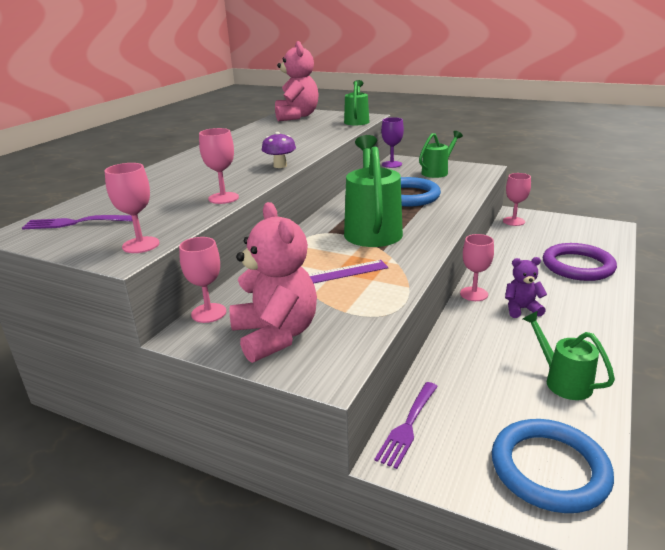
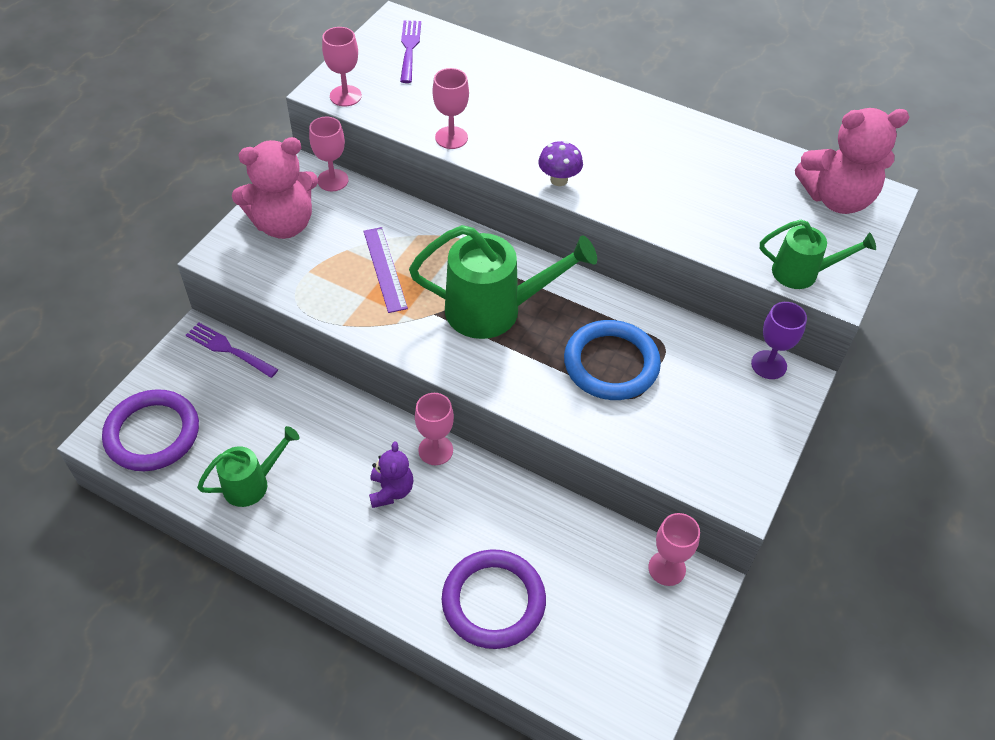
camera: 90 degrees right, 25 degrees up
(437, 172) = (724, 422): green watering can -> none
(549, 469) = (152, 433): blue ring -> purple ring

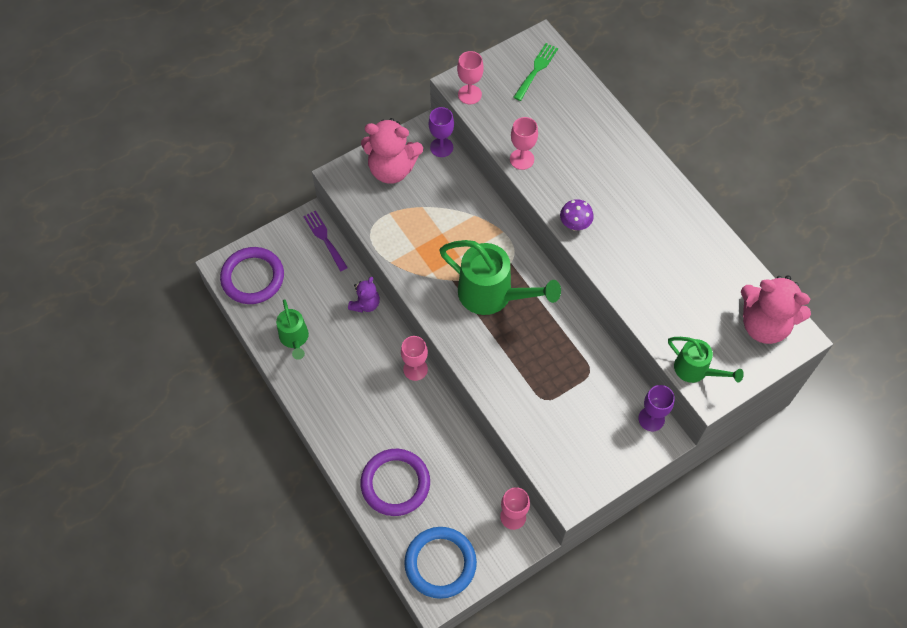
camera: 30 degrees right, 10 degrees up
(252, 483) = (294, 339): green watering can -> green watering can turned 75 degrees clockwise
(333, 180) = (441, 147): pink goblet -> purple goblet
(384, 269) = (438, 232): purple ruler -> none
(391, 490) = (373, 383): purple teddy bear -> purple teddy bear (365, 304)
(409, 48) = (536, 69): purple fork -> green fork
(611, 364) = (545, 369): blue ring -> blue ring (440, 563)

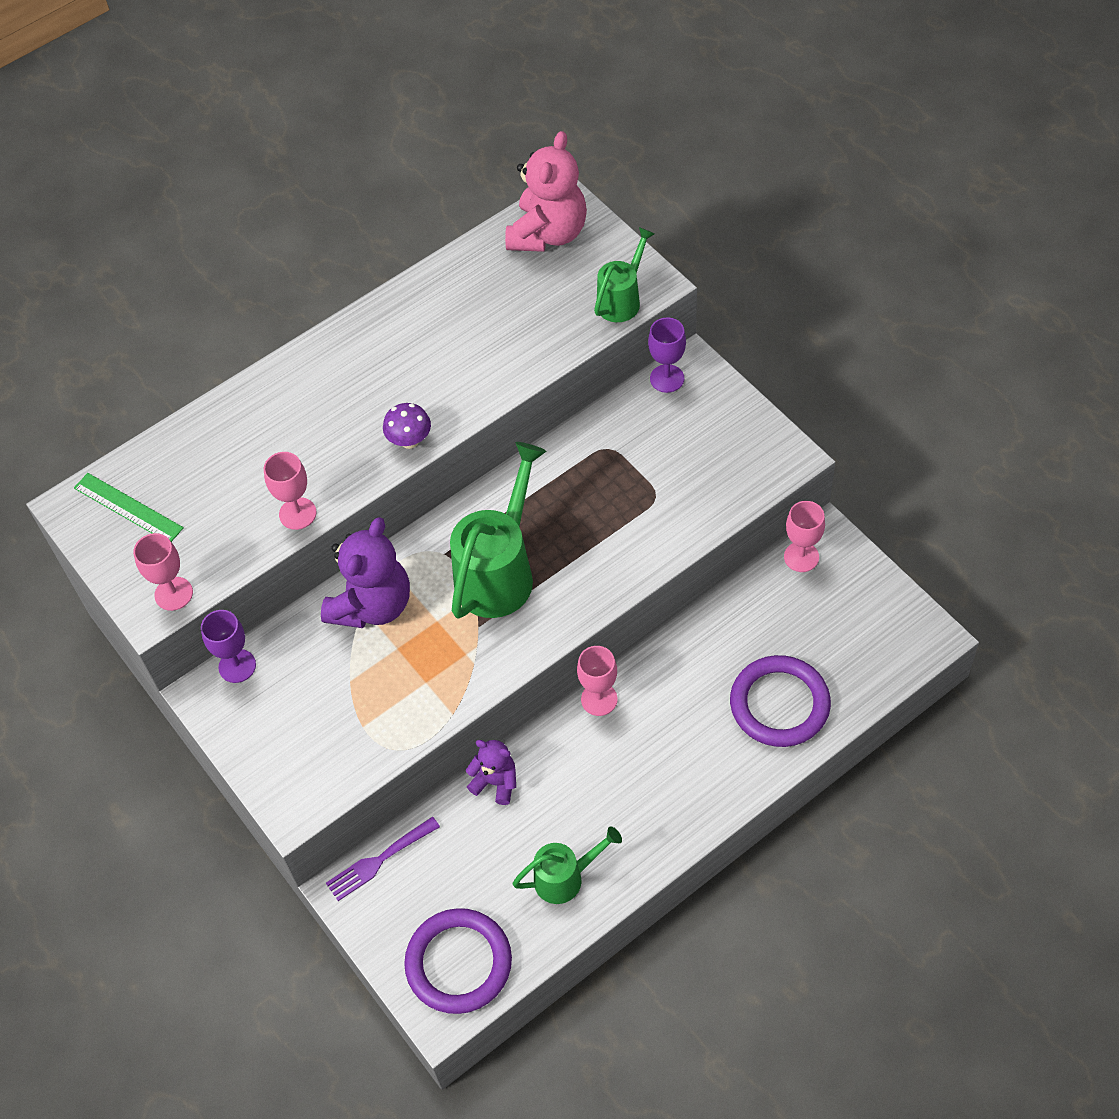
camera: 90 degrees left, 5 degrees down
(392, 169) = (279, 733): pink teddy bear -> none
(440, 563) = (882, 635): blue ring -> none
(476, 220) = (372, 605): none -> purple teddy bear
(536, 69) = (128, 508): green fork -> green ruler

